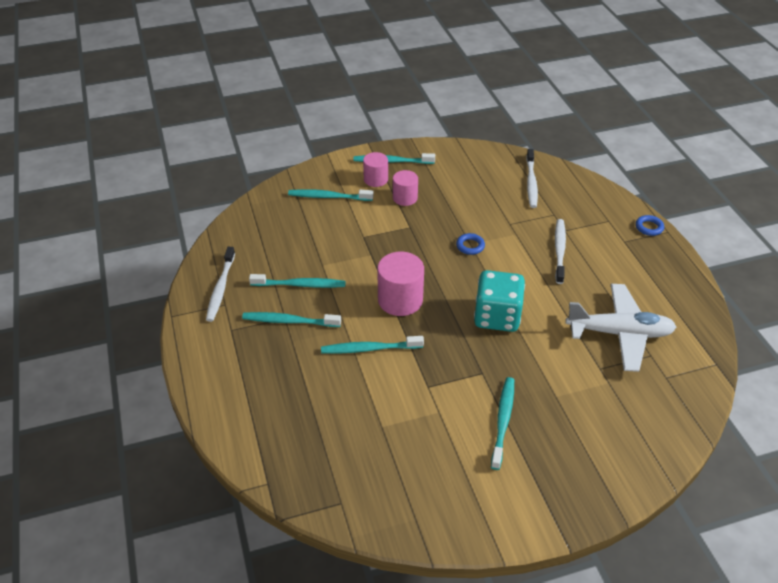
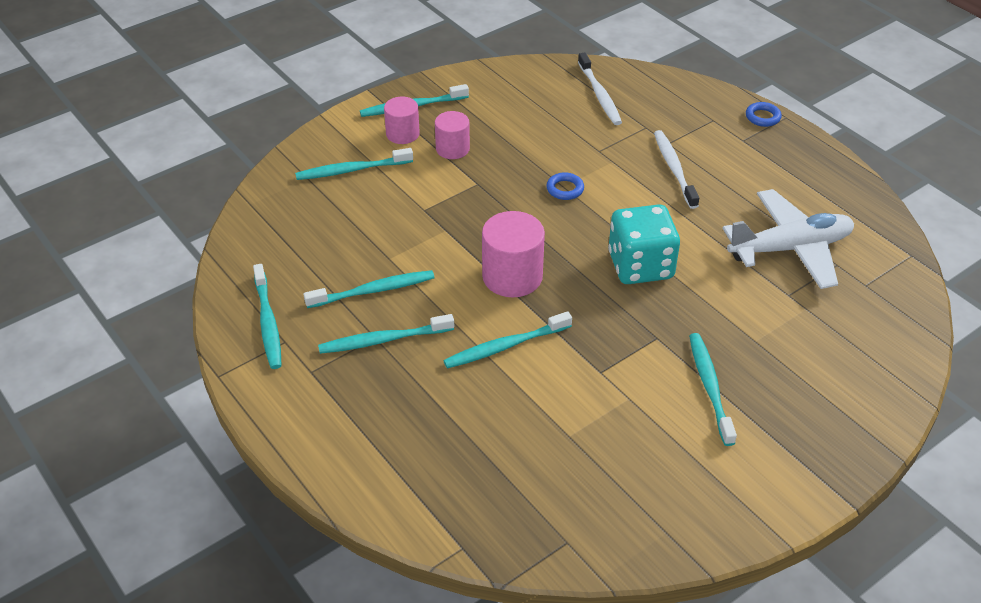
camera: 20 degrees left, 0 degrees up
(220, 288) = (268, 323): white toothbrush -> turquoise toothbrush

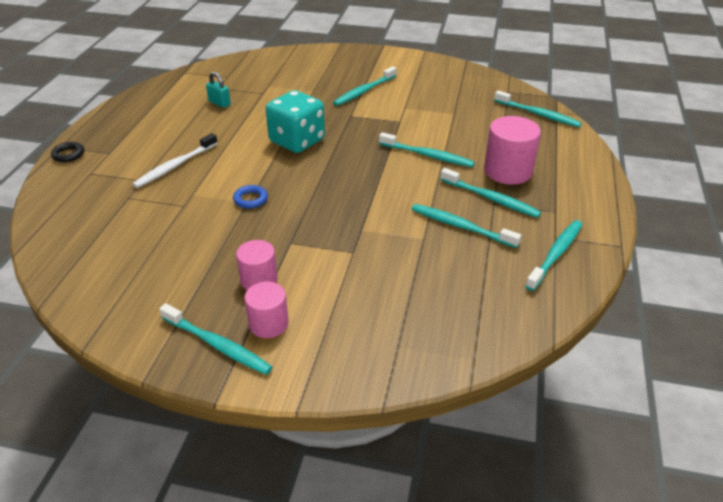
camera: 130 degrees left, 5 degrees down
(352, 170) = (355, 323): turquoise toothbrush -> turquoise toothbrush (538, 114)
(512, 276) = (368, 179): pink cylinder -> pink cylinder (508, 171)
(599, 95) = (96, 239): white toothbrush -> none
(762, 117) = (68, 154): blue ring -> black ring
(790, 248) = (219, 103): white plane -> turquoise padlock

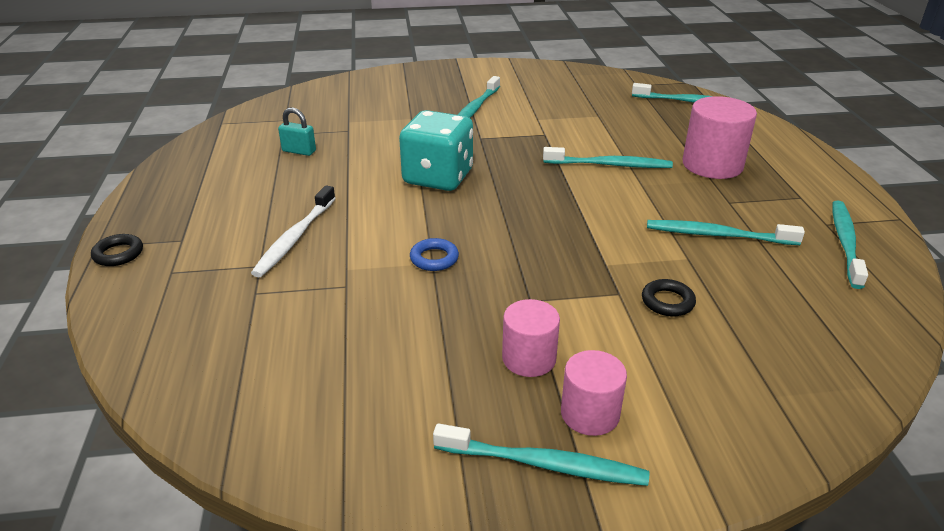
camera: 20 degrees left, 5 degrees down
(381, 265) = (667, 302): none -> black ring
(491, 198) = (721, 197): turquoise toothbrush -> none

